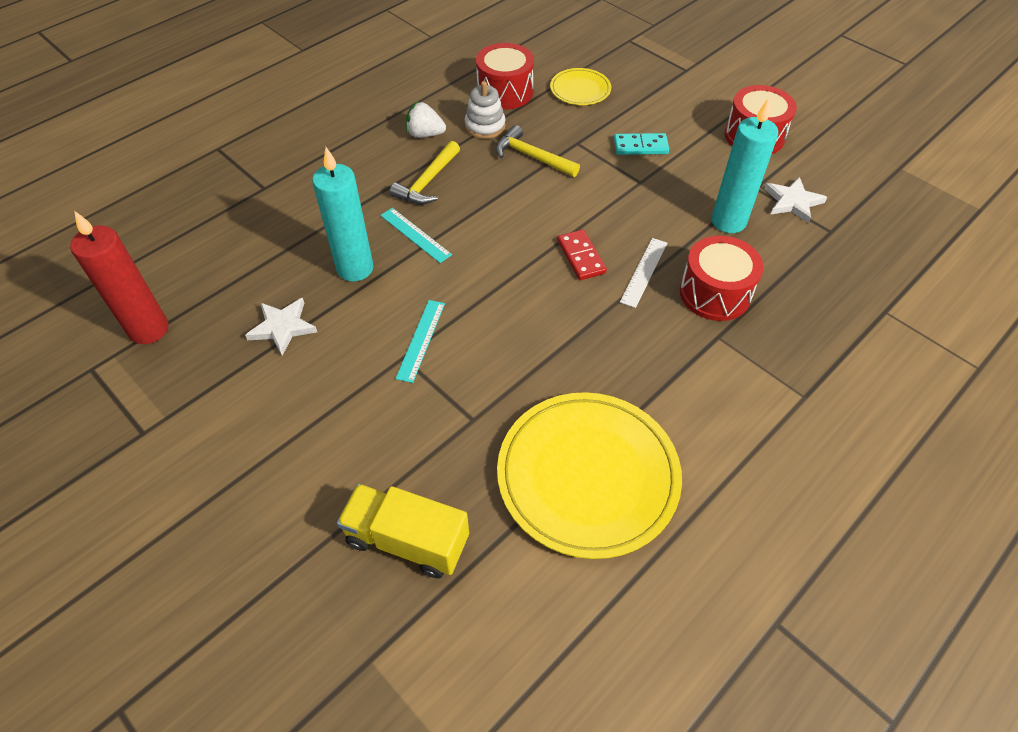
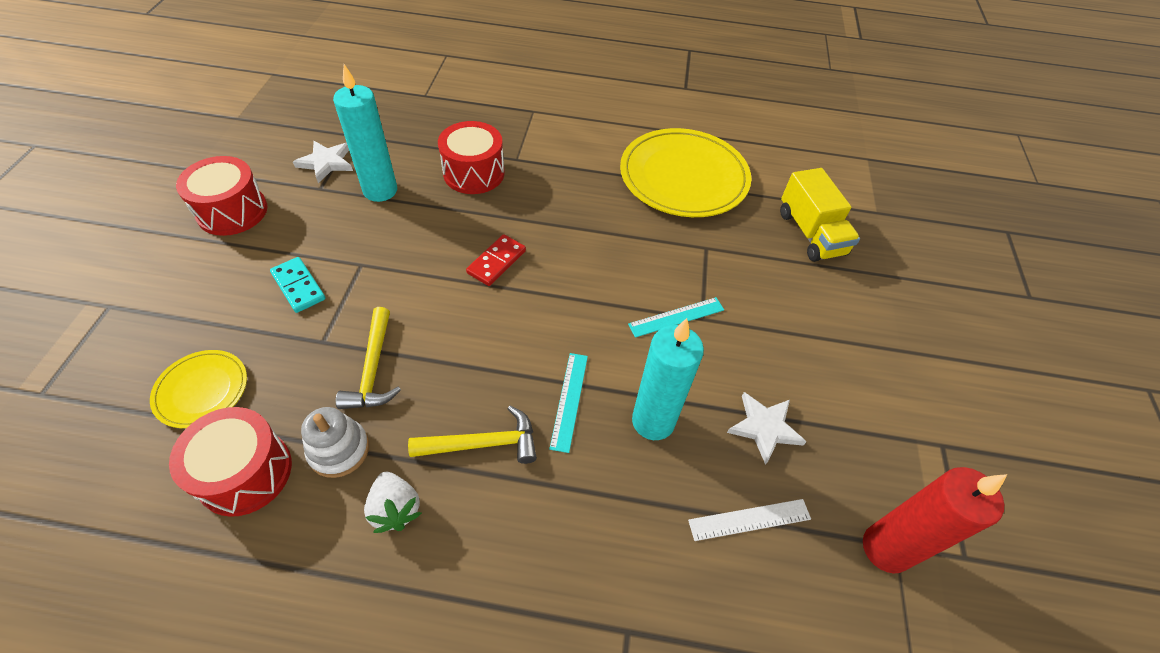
camera: 130 degrees left, 0 degrees up
(643, 272) = (482, 218): white ruler -> white ruler (749, 520)

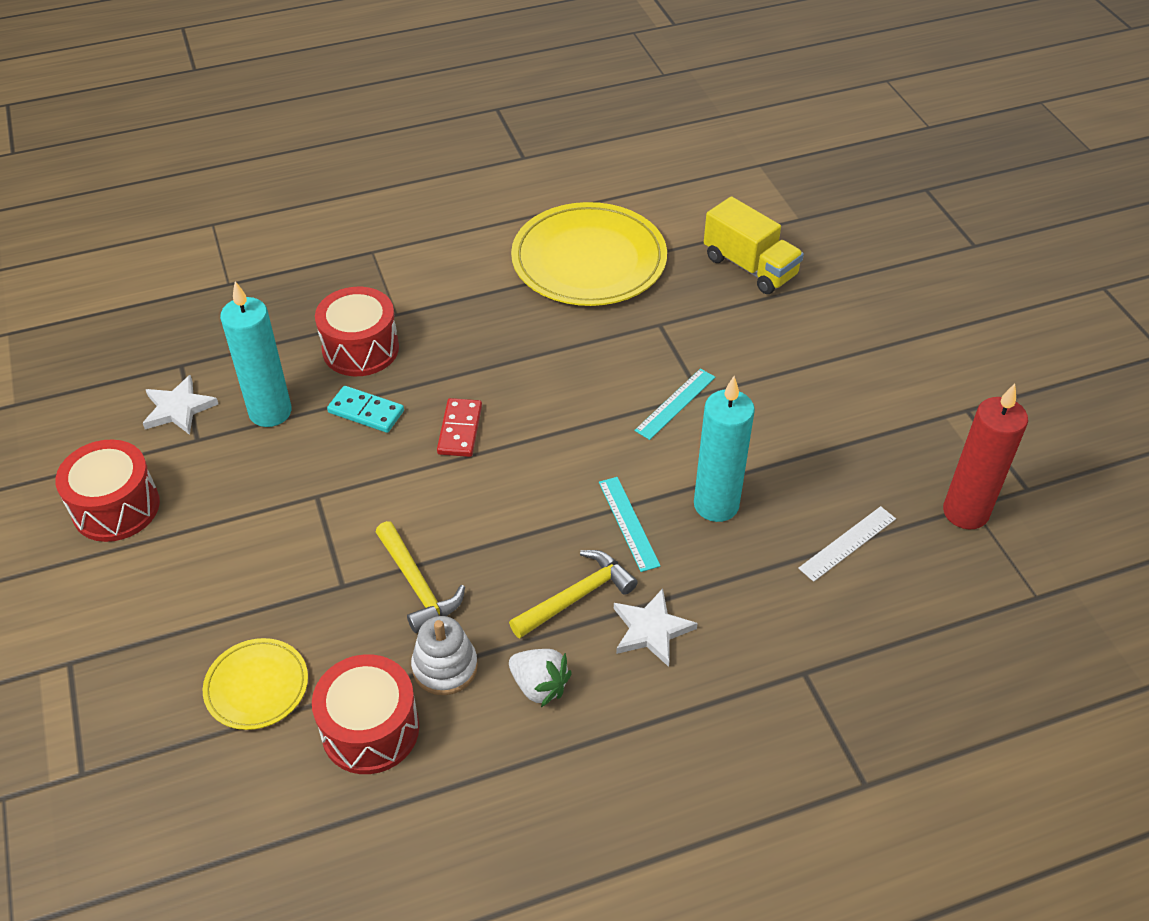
camera: 25 degrees left, 5 degrees down
(298, 286) = (268, 547): turquoise domino -> turquoise domino (366, 412)
(764, 428) = (815, 464): white star -> white star (651, 630)

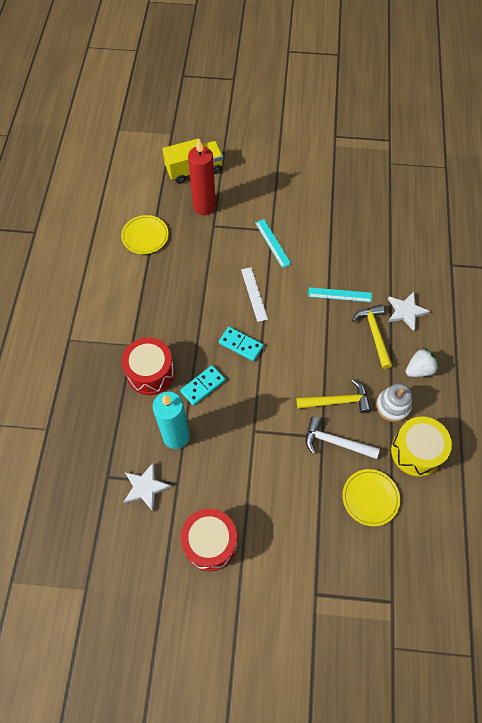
camera: 65 degrees left, 15 degrees up
(340, 606) = (335, 442): none -> white hammer
(370, 729) = (416, 451): red drum -> yellow drum
(460, 430) = (241, 345): red domino -> turquoise domino
(589, 260) = (145, 236): yellow plate -> yellow plate, size x0.50
(716, 505) = (345, 255): turquoise candle -> none
(848, 543) = (390, 216): white ruler -> white ruler (254, 294)
(965, 512) = (392, 167): red candle -> red candle (204, 206)

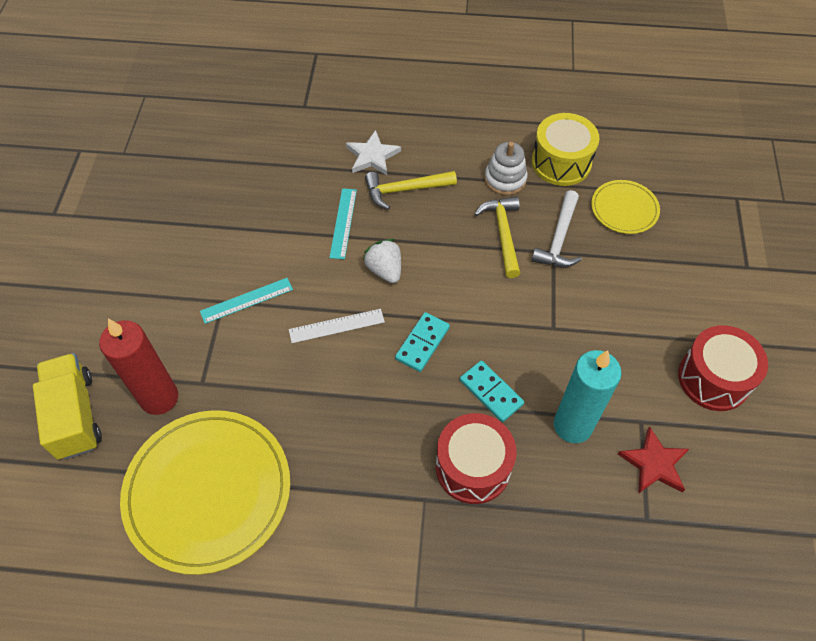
camera: 90 degrees left, 5 degrees down
(145, 236) = (208, 491): yellow plate -> yellow plate, size x2.00
(145, 487) = (654, 464): white star -> red star
(419, 369) = (454, 150): white strawberry -> white strawberry (385, 270)

